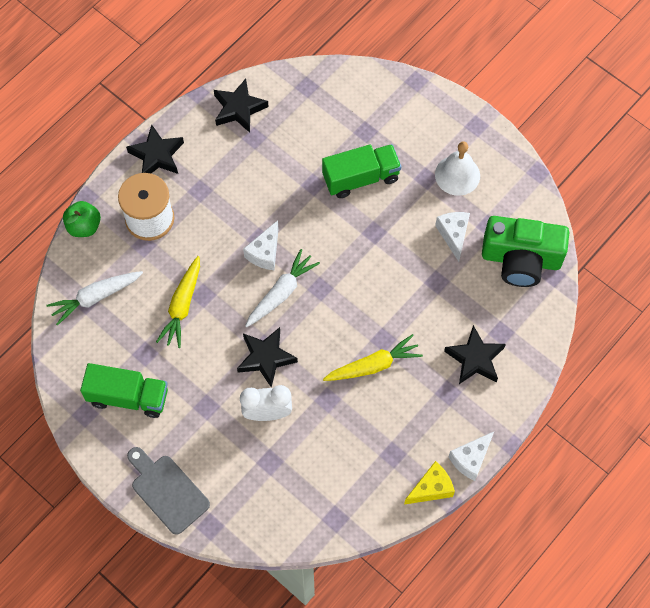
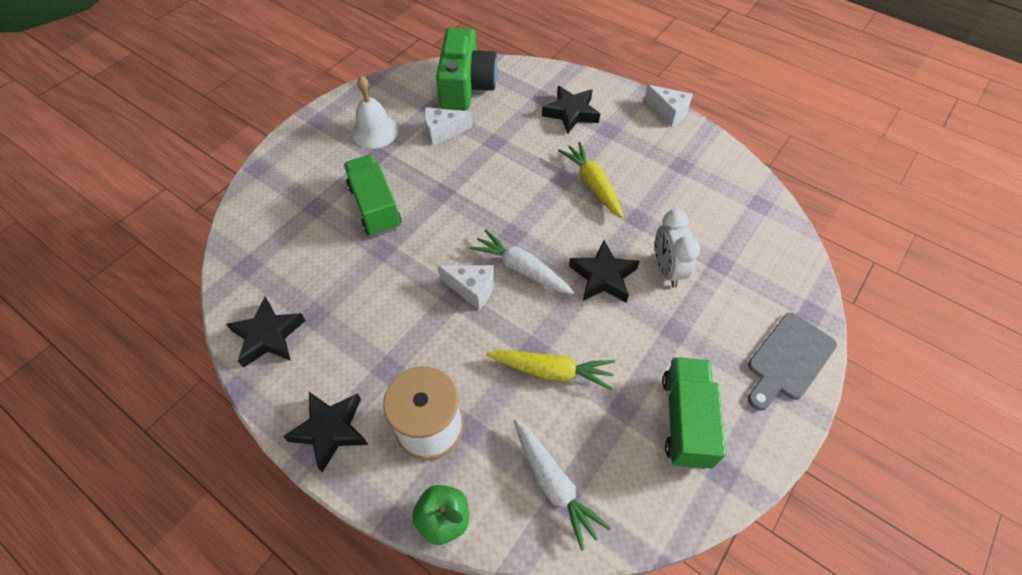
camera: 95 degrees left, 10 degrees down
(431, 488) = (705, 137): yellow cheese -> none

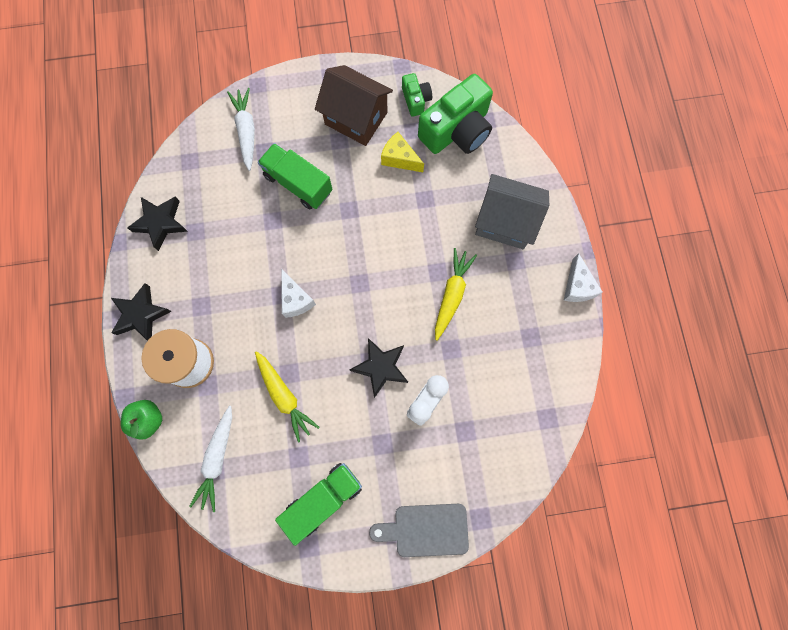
camera: 45 degrees right, 20 degrees up
(375, 131) = (356, 118): white bell -> brown house
(375, 207) = (298, 184): green truck -> green truck turned 75 degrees counterclockwise
(411, 89) = (416, 100): none -> green camera
(443, 132) = (399, 158): white cheese -> yellow cheese
(522, 269) = (338, 314): white carrot -> white carrot (246, 131)
(571, 113) = (505, 222): black star -> grey house

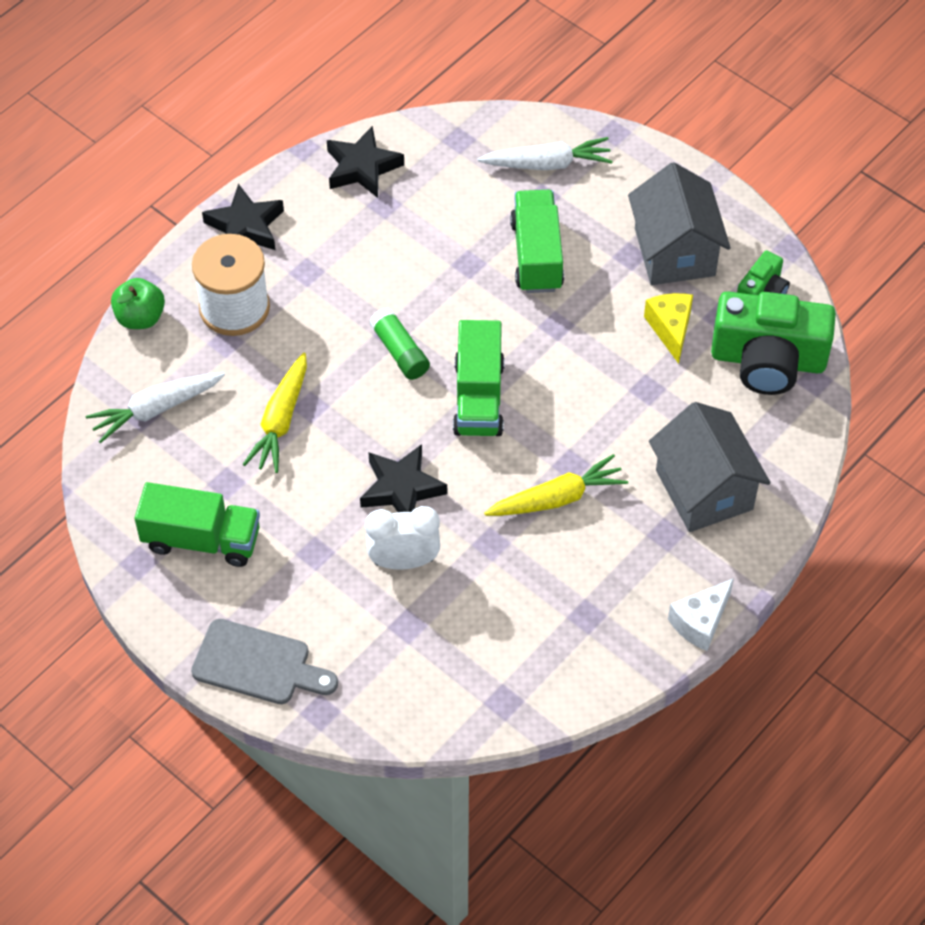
camera: 50 degrees right, 20 degrees down
(246, 131) = (547, 164): white carrot -> white carrot turned 45 degrees clockwise
(296, 299) = (400, 352): white cheese -> green glue stick
(356, 118) = (674, 252): brown house -> grey house
(359, 283) = (478, 397): none -> green truck
(426, 530) = (258, 664): grey cutting board -> grey cutting board turned 150 degrees clockwise

